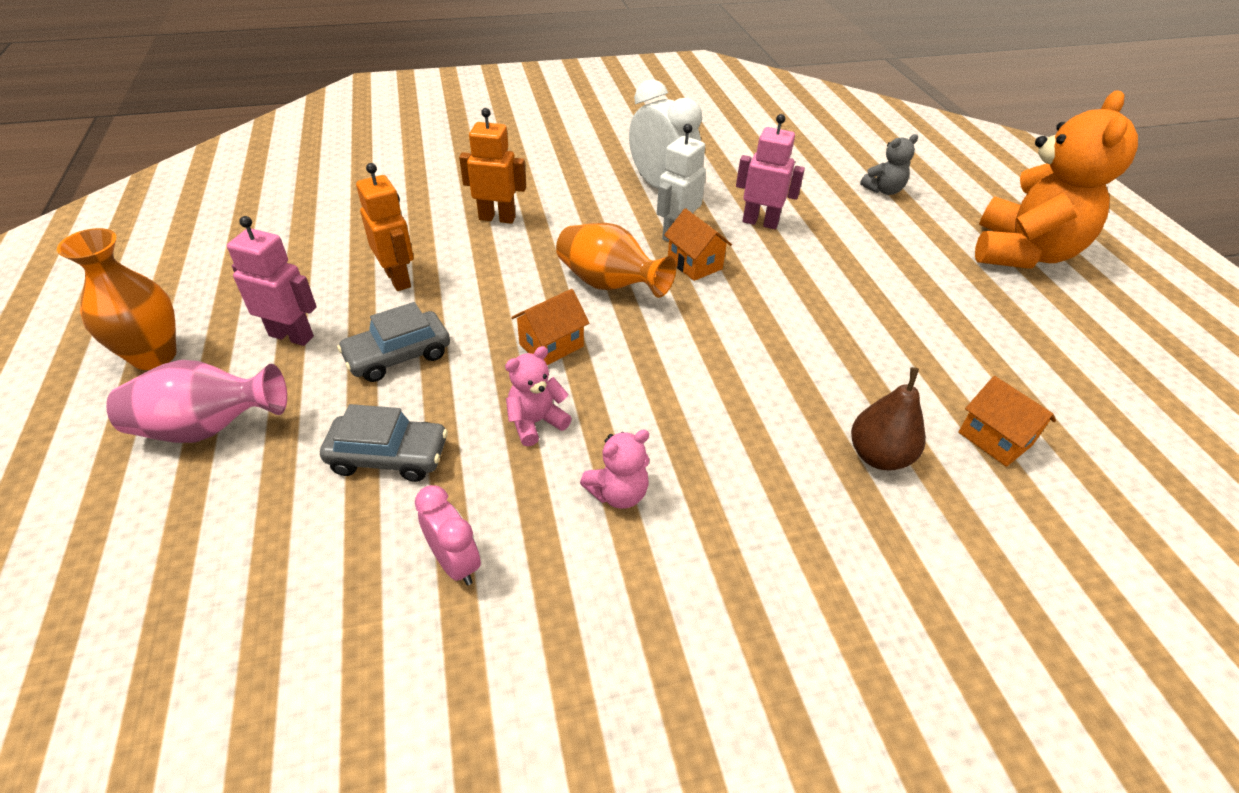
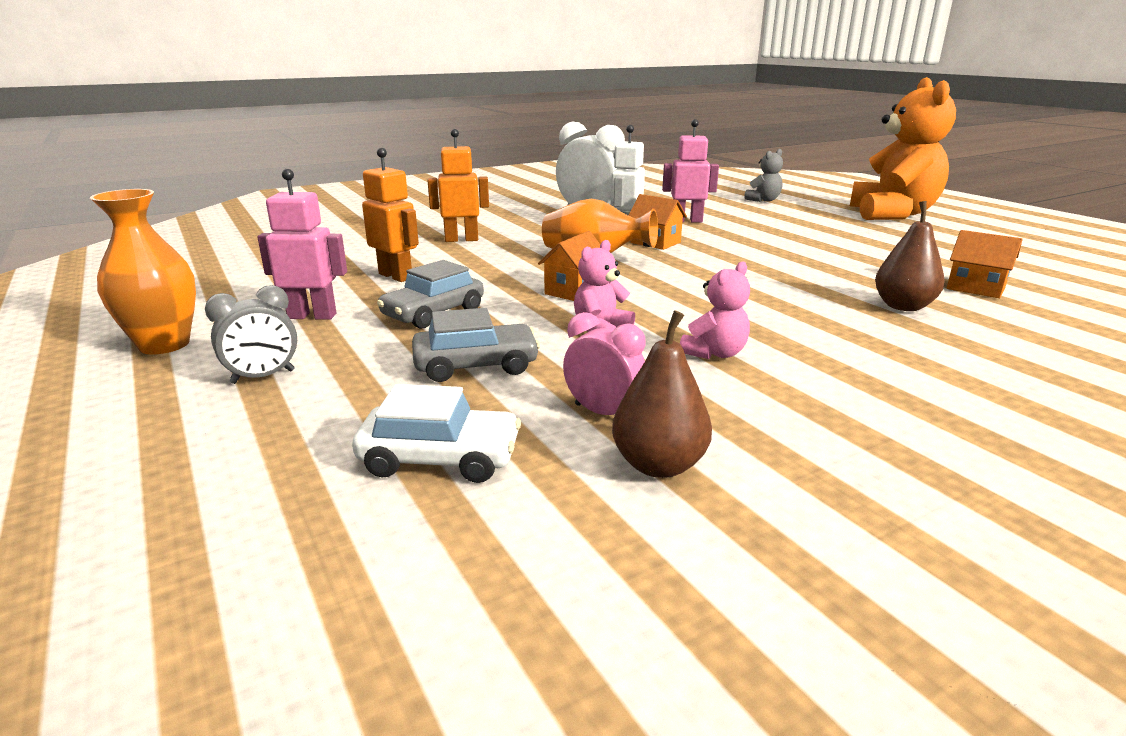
camera: 15 degrees left, 20 degrees down
(208, 428) = (263, 377): pink vase -> grey clock
(287, 589) = (440, 458): none -> white car
(455, 654) = (659, 465): none -> brown pear

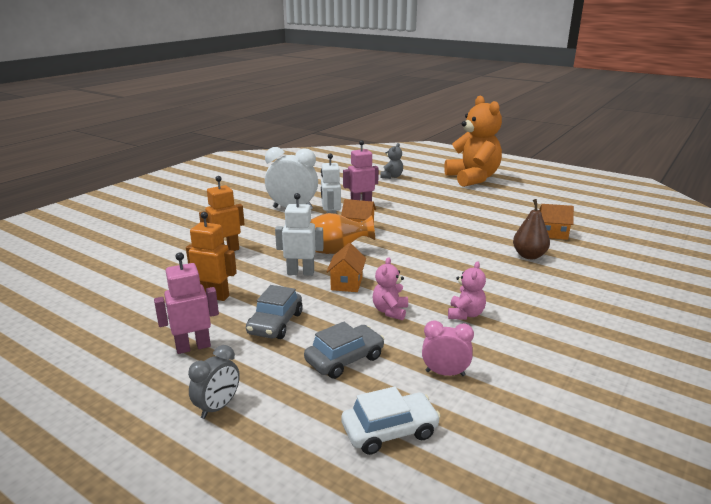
camera: 25 degrees left, 0 degrees up
(164, 344) = (109, 401): orange vase -> none
(526, 272) = (300, 272): none -> white robot
(659, 465) = (499, 398): brown pear -> none

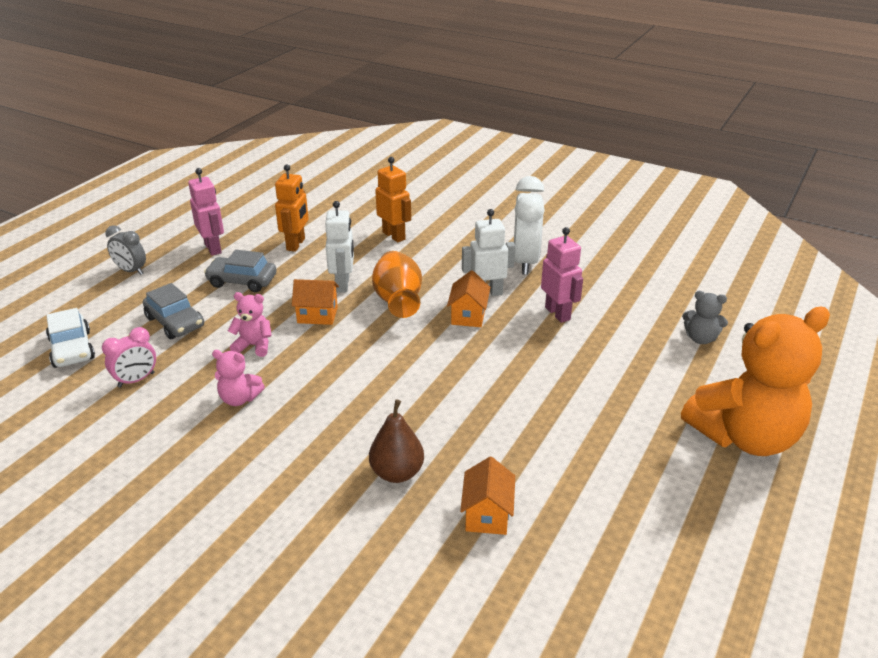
camera: 85 degrees right, 10 degrees up
(445, 373) = (136, 380): pink clock -> pink clock turned 45 degrees clockwise

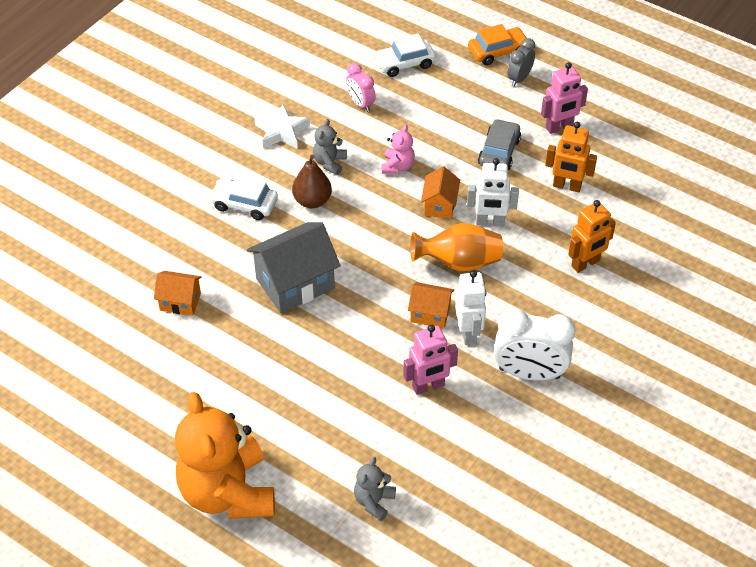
camera: 95 degrees right, 15 degrees up
(80, 285) = (497, 51): none -> orange car
(170, 447) = (282, 131): none -> white star
(175, 322) = (436, 116): grey car -> none
(239, 399) = (330, 163): pink teddy bear -> grey teddy bear
(308, 470) = (244, 204): none -> white car
(397, 473) = (232, 253): brown pear -> brown pear (312, 201)
(441, 412) = (295, 283): none -> grey house

